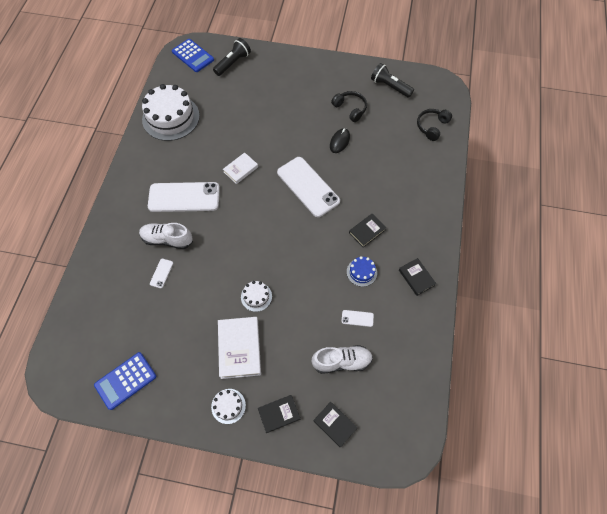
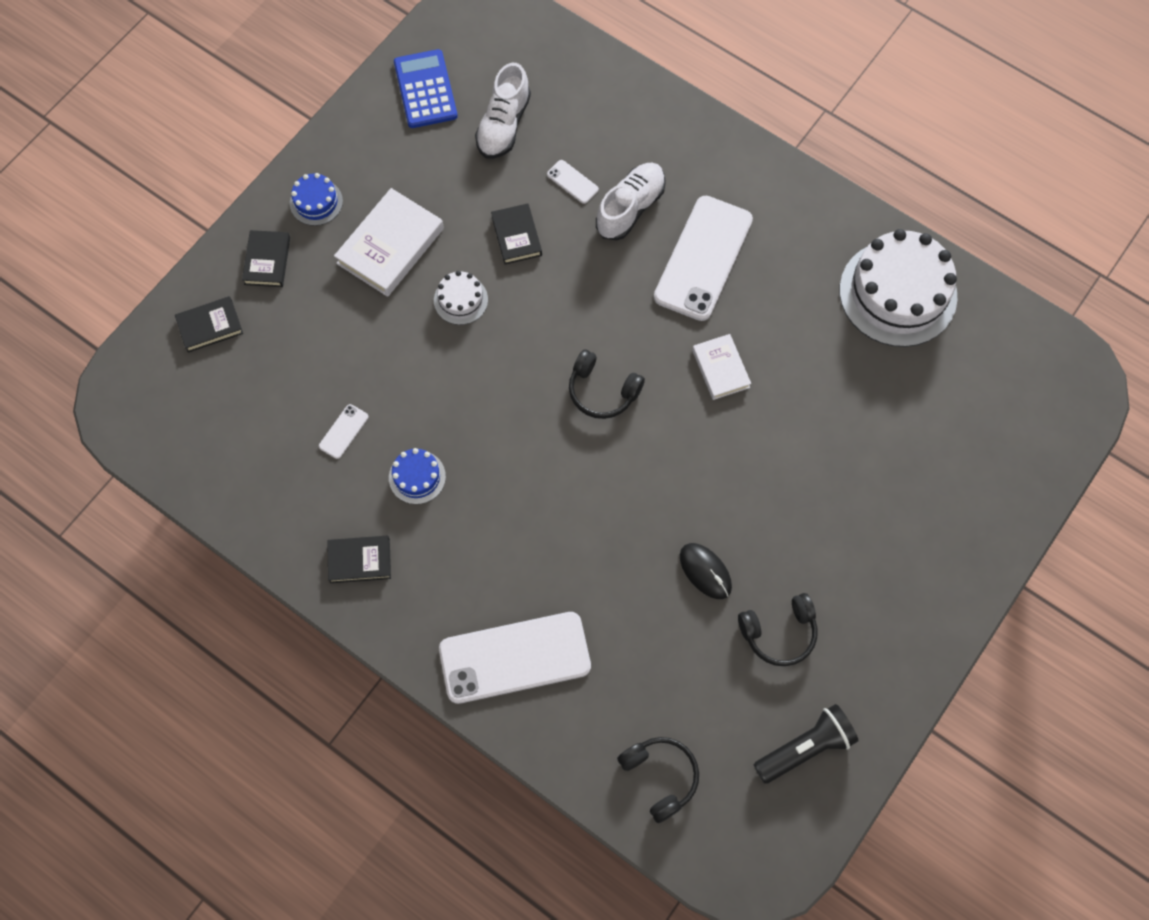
camera: 115 degrees right, 5 degrees up
(193, 56) = (1052, 385): blue calculator -> none
(228, 406) = (316, 202): white cake -> blue cake
(233, 63) = (1002, 454): black flashlight -> none
(239, 348) = (390, 246): white book -> white book turned 75 degrees counterclockwise
(275, 212) = (602, 391): none -> black headphones
(308, 187) = (628, 467): white phone -> white phone (514, 657)
(341, 361) = (290, 376): white shoe -> white shoe (504, 125)
(367, 231) = (487, 524): black book -> black book (516, 236)

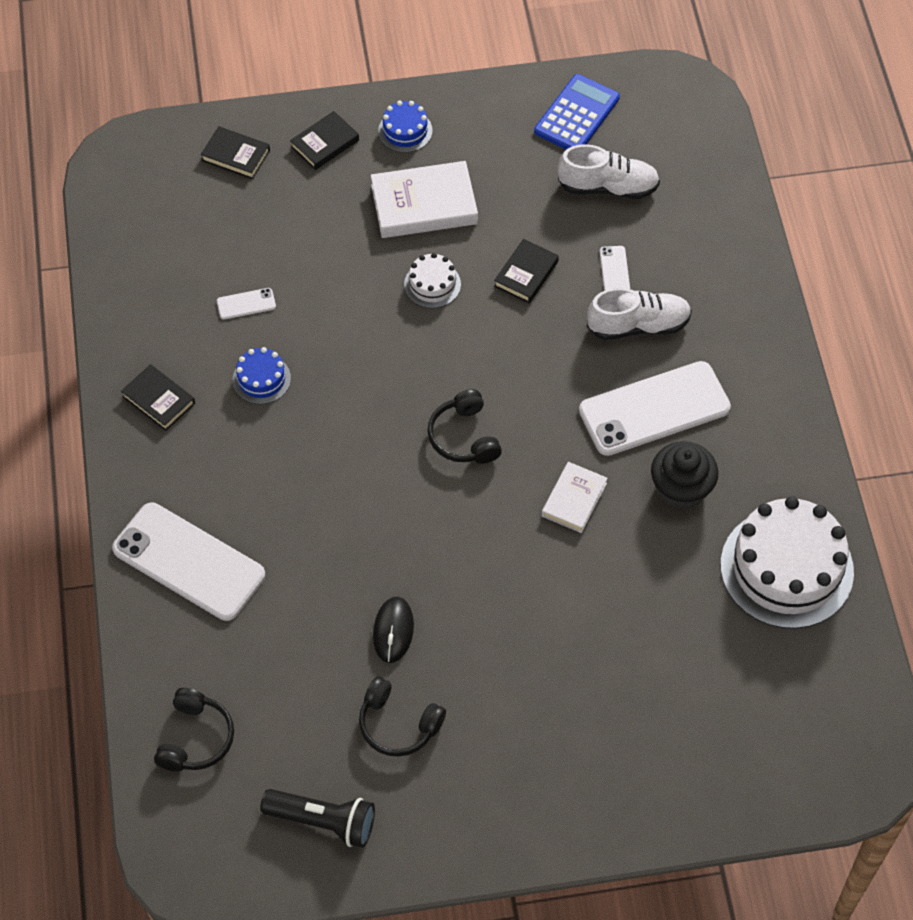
camera: 45 degrees right, 10 degrees down
(504, 125) = (608, 187): white shoe -> white shoe turned 150 degrees counterclockwise
(778, 298) = (681, 489): none -> black cupcake

